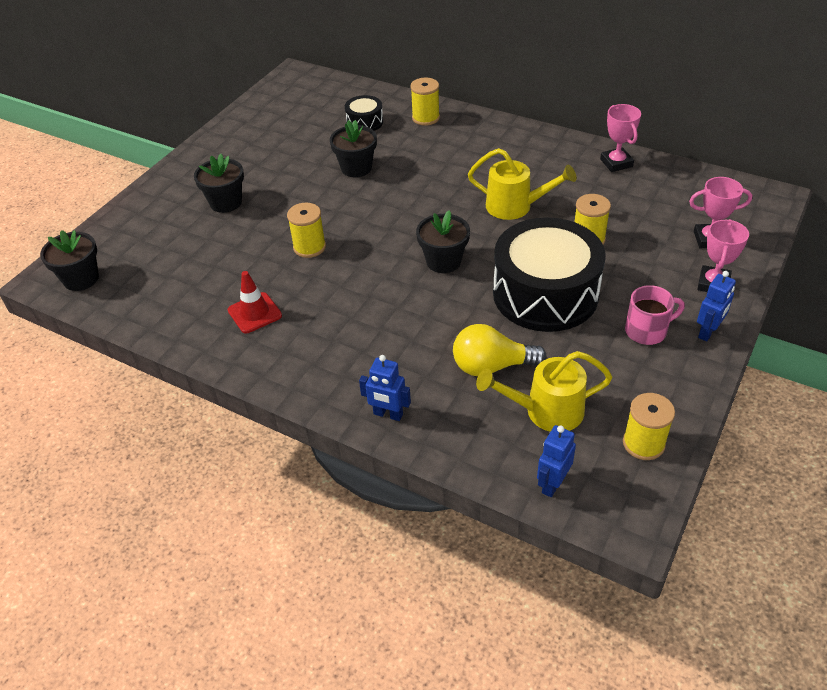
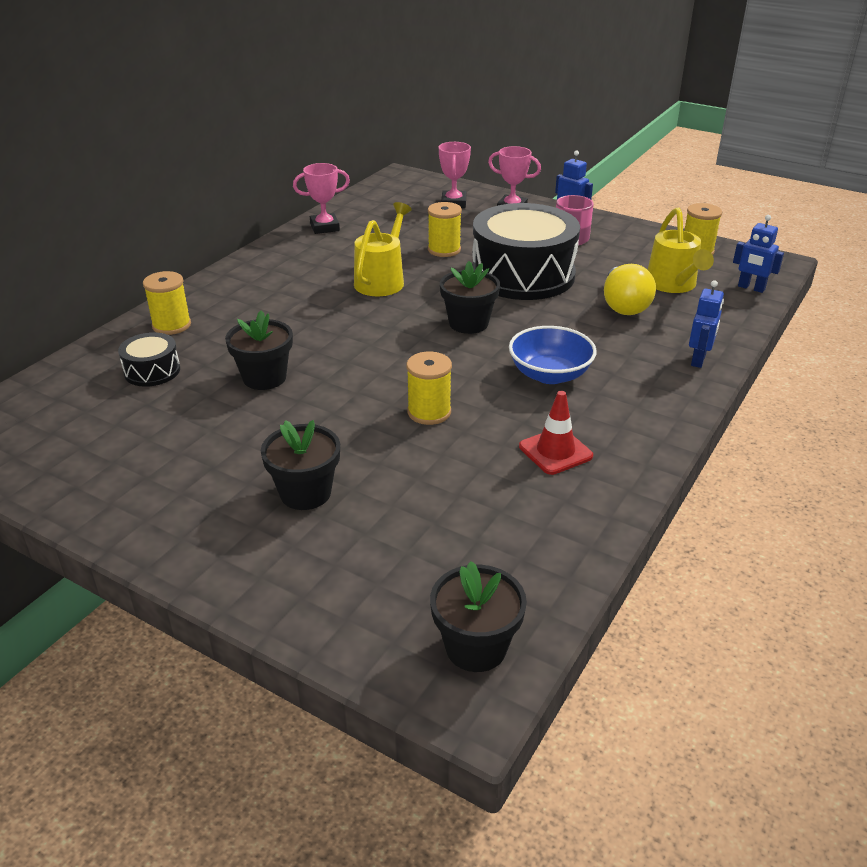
camera: 90 degrees left, 10 degrees down
(361, 311) = (550, 374): none -> blue bowl

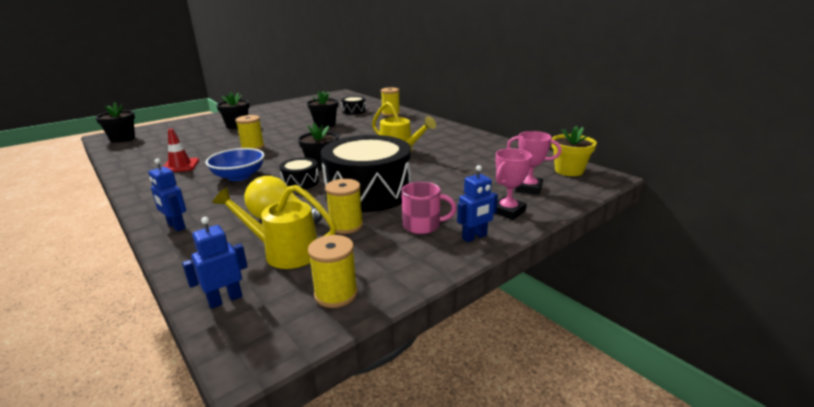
camera: 110 degrees right, 10 degrees down
(324, 227) = (493, 145): pink trophy -> none
(393, 188) = (569, 170): none -> yellow flower pot
(444, 250) = (432, 173): yellow spool -> yellow spool (346, 226)
(530, 322) = (300, 182): none -> black drum

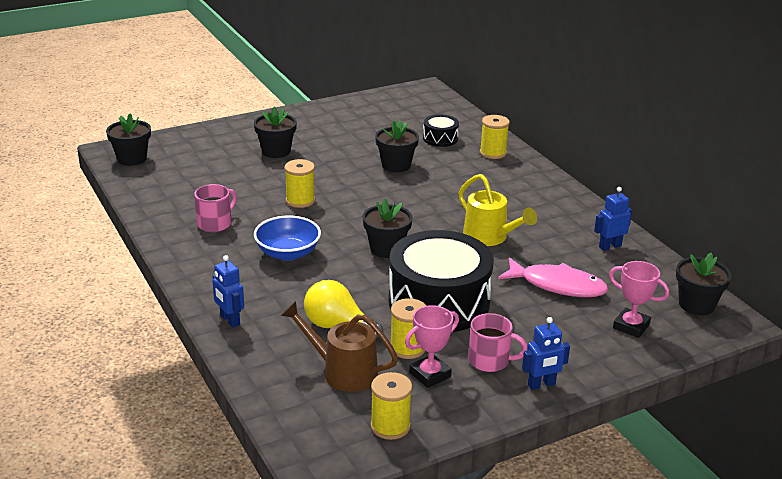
camera: 10 degrees right, 5 degrees up
(180, 166) = (215, 223): red traffic cone -> pink mug
(225, 299) = (290, 415): blue robot -> blue robot (610, 246)
(284, 252) = (342, 371): yellow watering can -> brown watering can
(300, 182) = (360, 274): black drum -> none
(460, 171) = (557, 285): none -> pink fish
(508, 211) = (591, 356): pink trophy -> pink trophy (430, 375)
(569, 170) = (696, 305): yellow flower pot -> black flower pot

